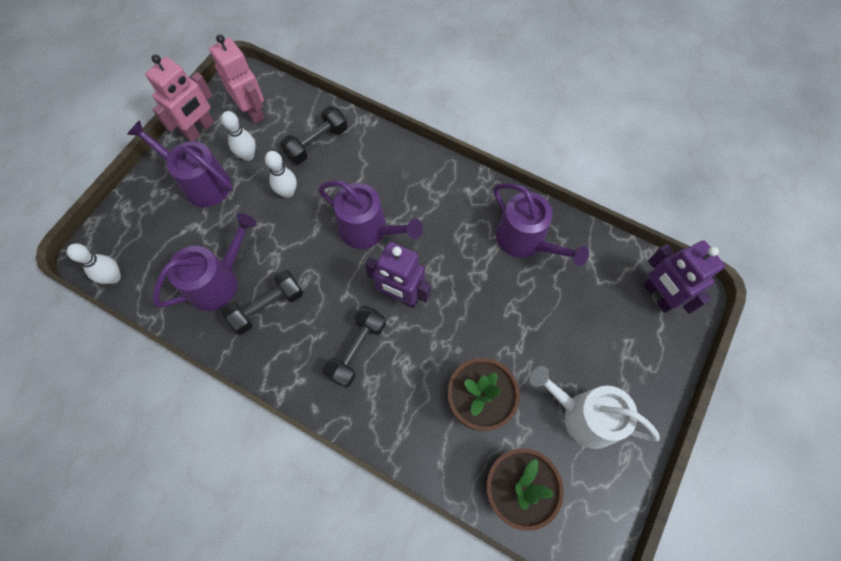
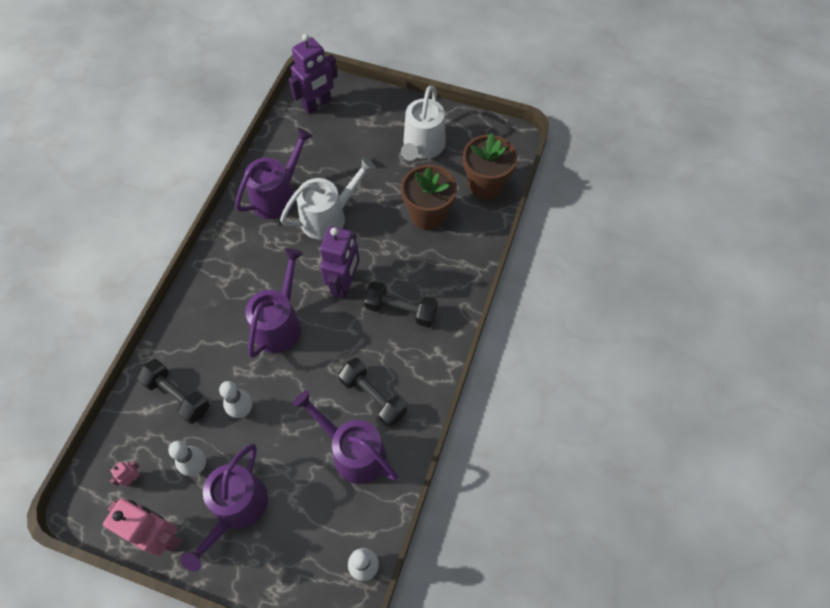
camera: 100 degrees left, 5 degrees down
(253, 111) = (133, 479): pink robot -> pink robot, size x0.42
(490, 290) = (328, 217): none -> white watering can

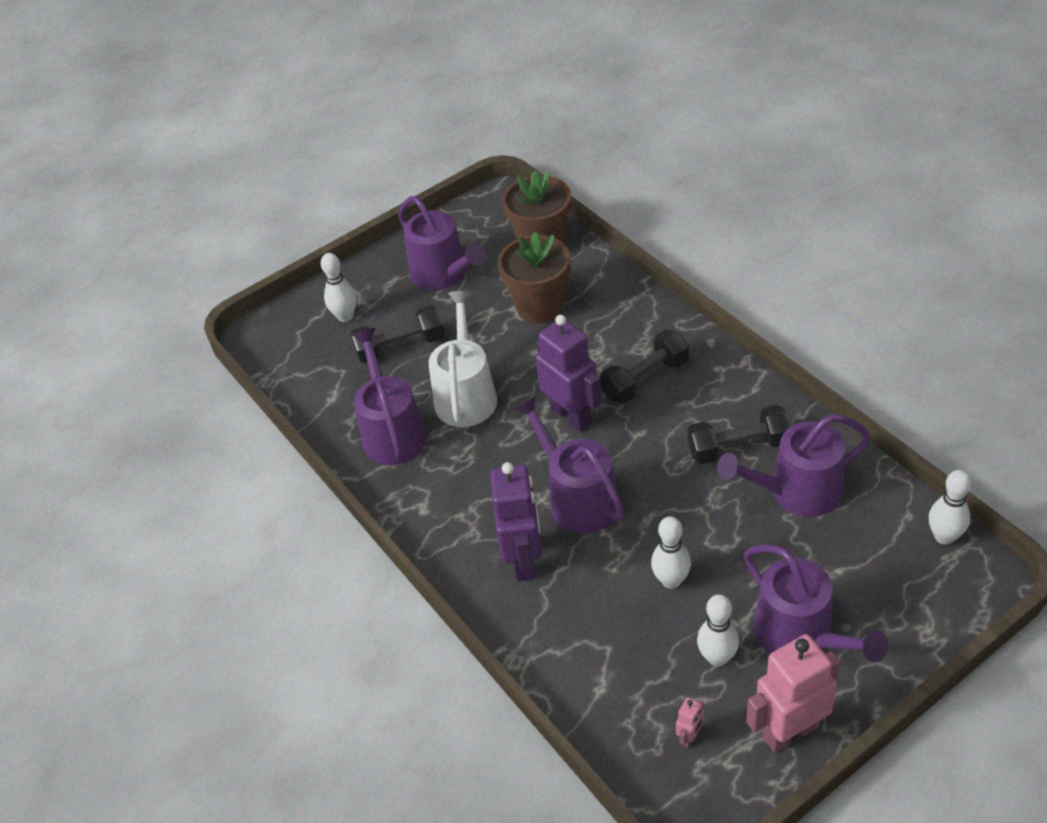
camera: 50 degrees left, 15 degrees down
(133, 479) = (690, 736): pink robot -> pink robot turned 135 degrees counterclockwise
(177, 396) = (603, 644): black dumbbell -> black dumbbell (400, 347)
(317, 105) = (293, 343): purple robot -> purple robot (524, 560)
(355, 117) = (345, 316): none -> white bowling pin
(422, 147) = (443, 274): white watering can -> purple watering can

